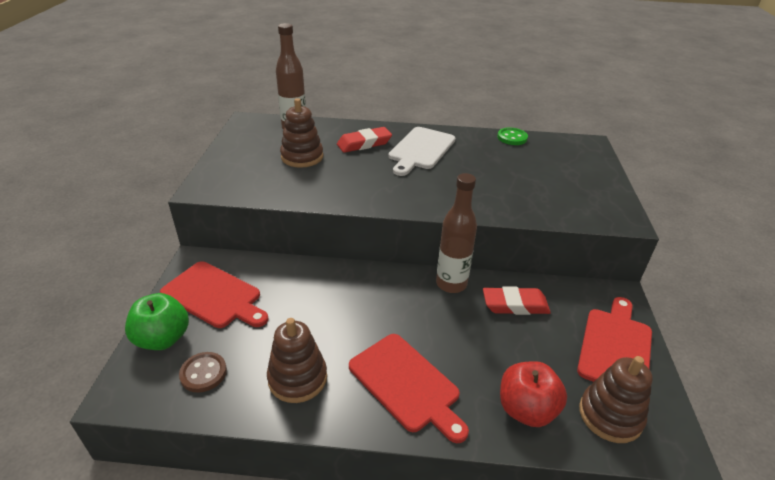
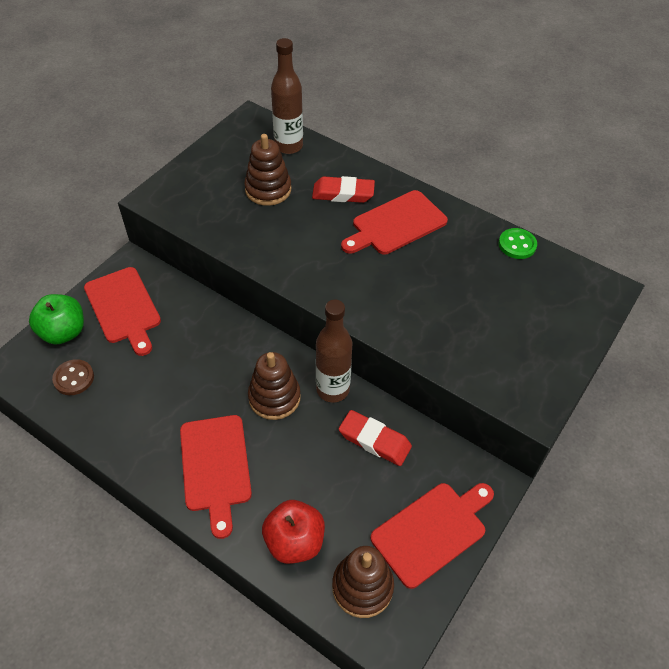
camera: 30 degrees right, 15 degrees up
(297, 378) = (137, 418): brown stacking toy -> brown stacking toy (274, 397)
(421, 150) = (396, 224): white cutting board -> red cutting board

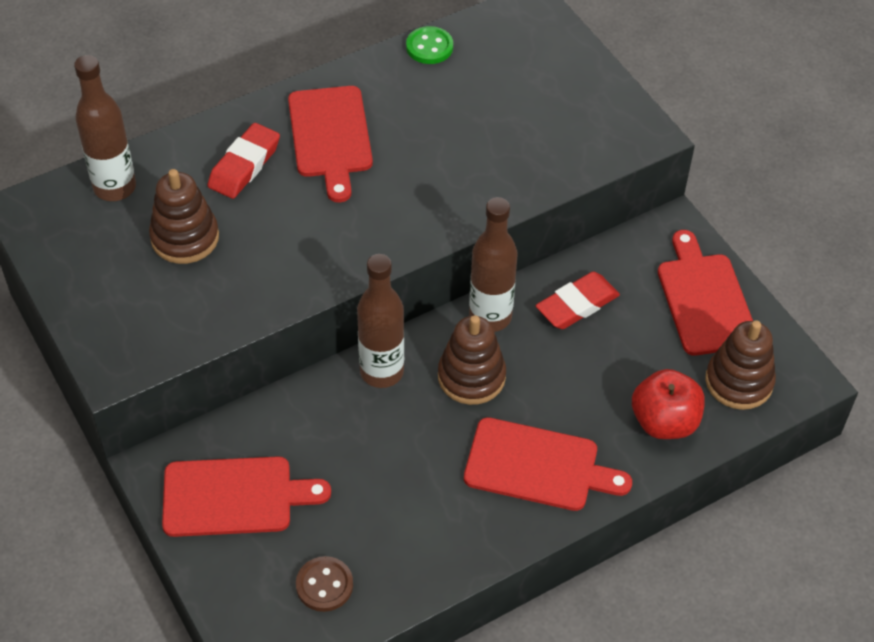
camera: 65 degrees left, 0 degrees up
(63, 332) = (235, 580): green apple -> none
(253, 345) = (381, 372): none -> brown bottle

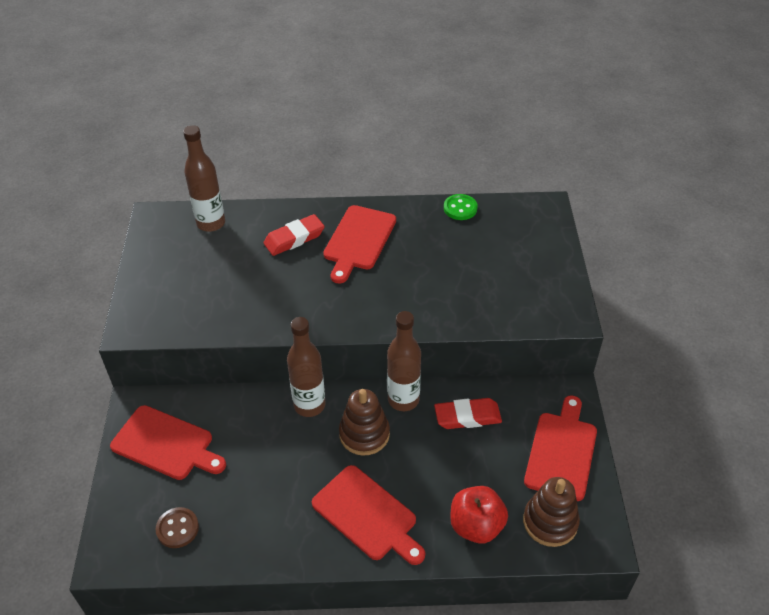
camera: 30 degrees right, 5 degrees down
(185, 238) = (228, 268): brown stacking toy -> none

